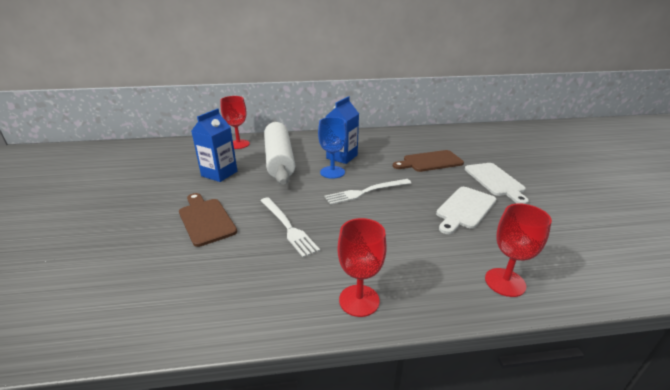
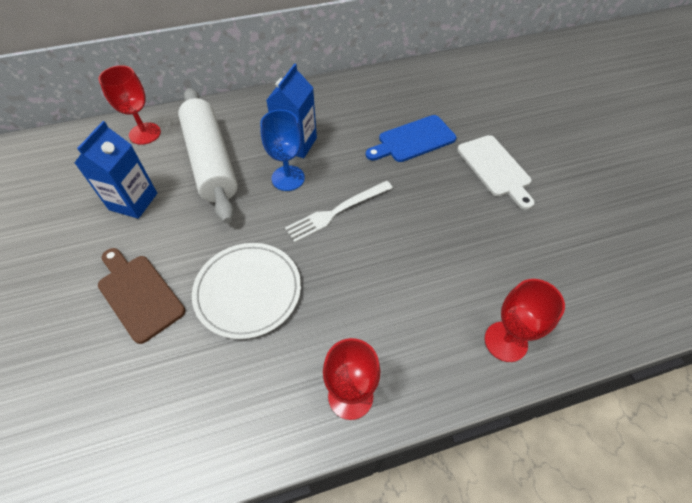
camera: 10 degrees left, 25 degrees up
(288, 227) = (248, 291): white fork -> white plate
(430, 162) = (413, 140): brown cutting board -> blue cutting board
(465, 209) = (460, 227): white cutting board -> none

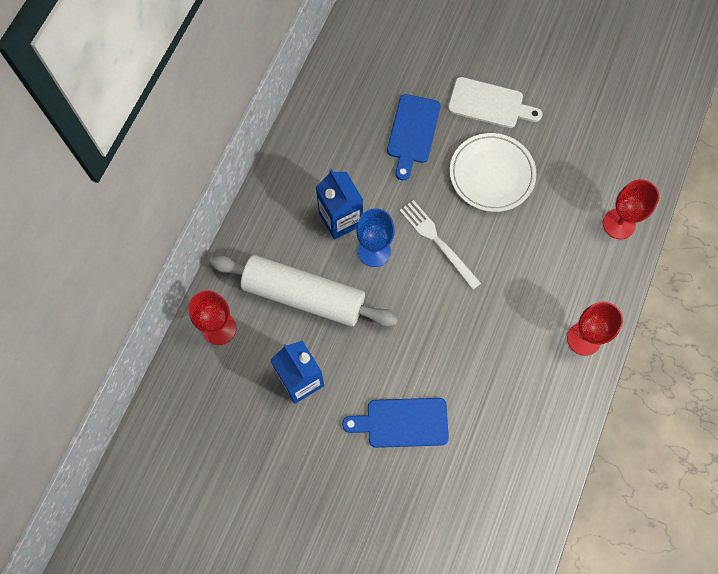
camera: 50 degrees left, 15 degrees up
(138, 294) = (402, 423): brown cutting board -> blue cutting board
(248, 291) = (459, 348): white plate -> white plate (491, 174)
(337, 212) = (437, 242): white fork -> white fork turned 135 degrees clockwise

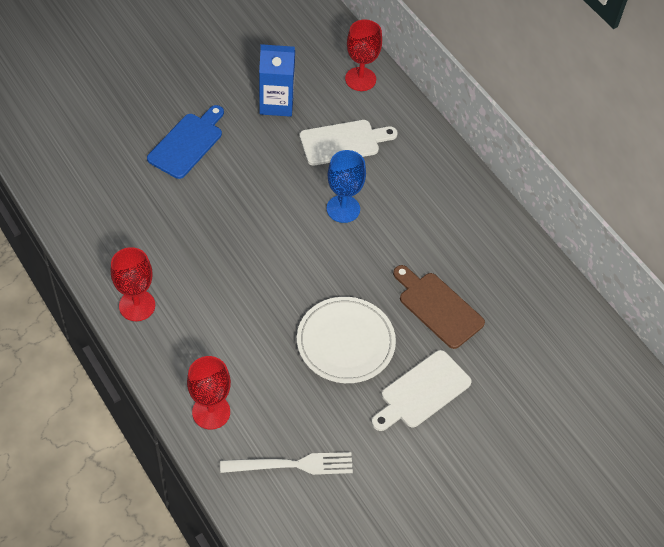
camera: 120 degrees right, 15 degrees down
(304, 296) = (343, 142): white rolling pin -> white cutting board
(340, 219) = (392, 203): blue carton -> none
(413, 132) = (438, 307): blue cutting board -> brown cutting board
(437, 242) = (314, 258): white fork -> white fork (292, 465)

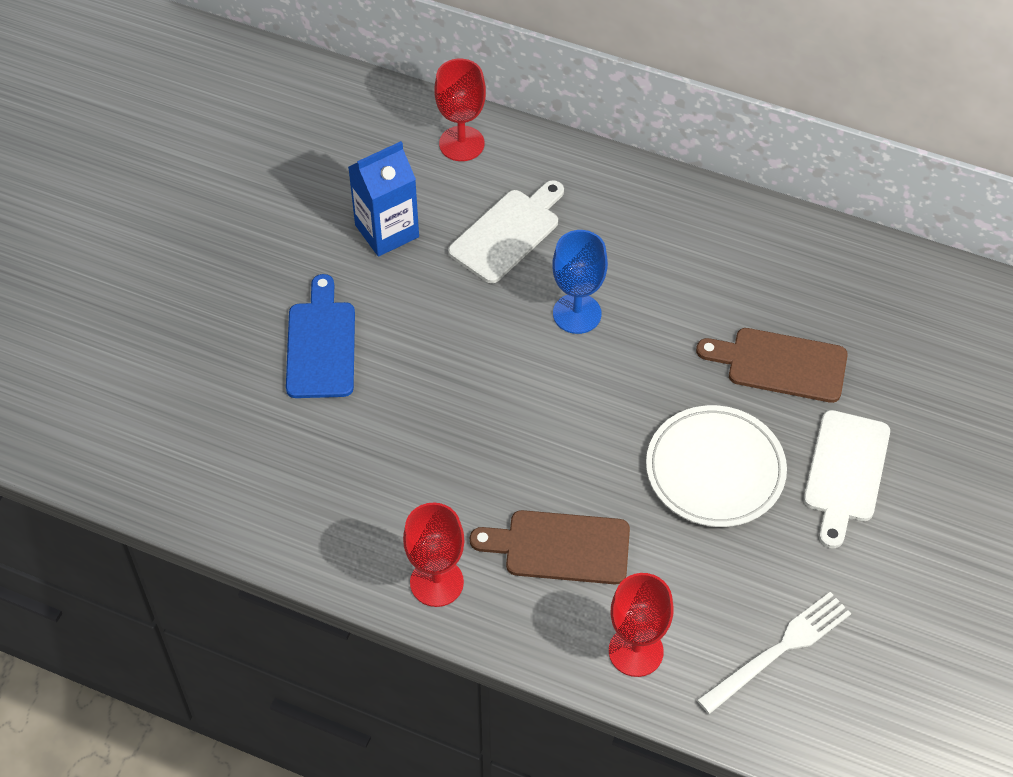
camera: 30 degrees left, 0 degrees up
(219, 329) = (560, 547): none -> brown cutting board

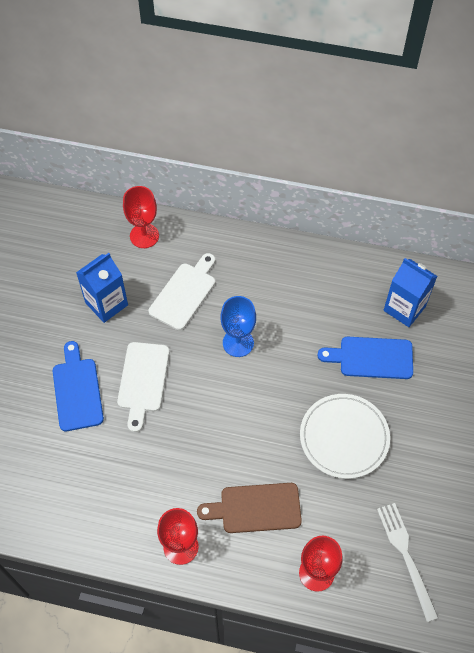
camera: 10 degrees left, 5 degrees up
(778, 650) = (406, 556): white fork -> white fork turned 60 degrees counterclockwise
(780, 365) = (371, 358): brown cutting board -> blue cutting board
(845, 472) = (425, 425): white cutting board -> white cutting board (143, 381)
(846, 302) = (404, 308): none -> blue carton

